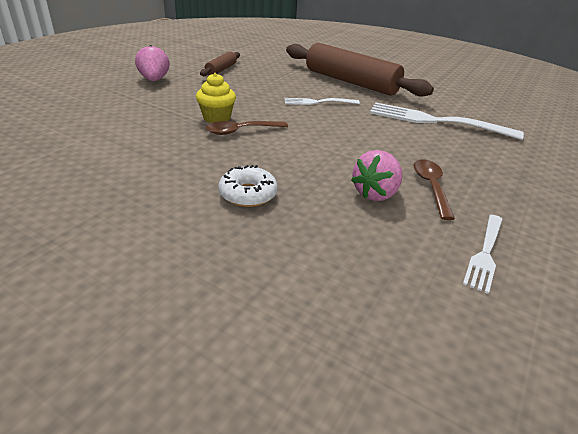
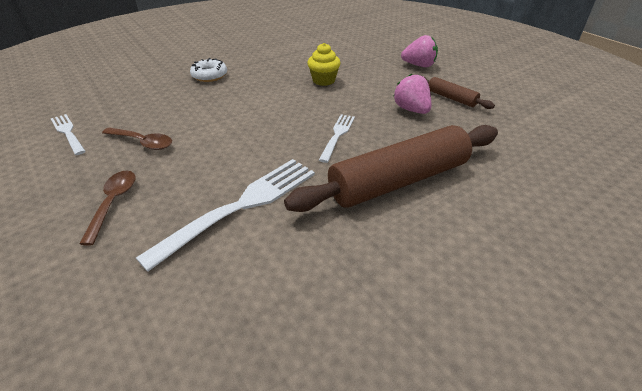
camera: 115 degrees right, 5 degrees up
(241, 131) = (294, 86): brown spoon -> brown spoon (113, 203)
(375, 193) = (163, 116): pink strawberry -> pink strawberry (411, 110)

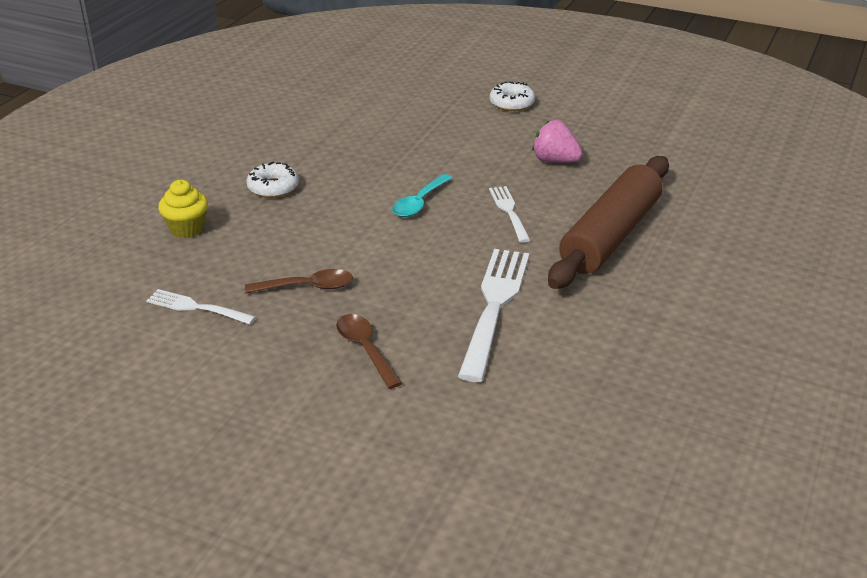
camera: 30 degrees left, 5 degrees down
(282, 110) = (419, 203): none -> turquoise spoon
(323, 80) = (423, 153): yellow cupcake -> yellow cupcake (187, 229)
(419, 65) = (511, 103): pink strawberry -> white donut
(451, 98) = (582, 135): brown rolling pin -> none

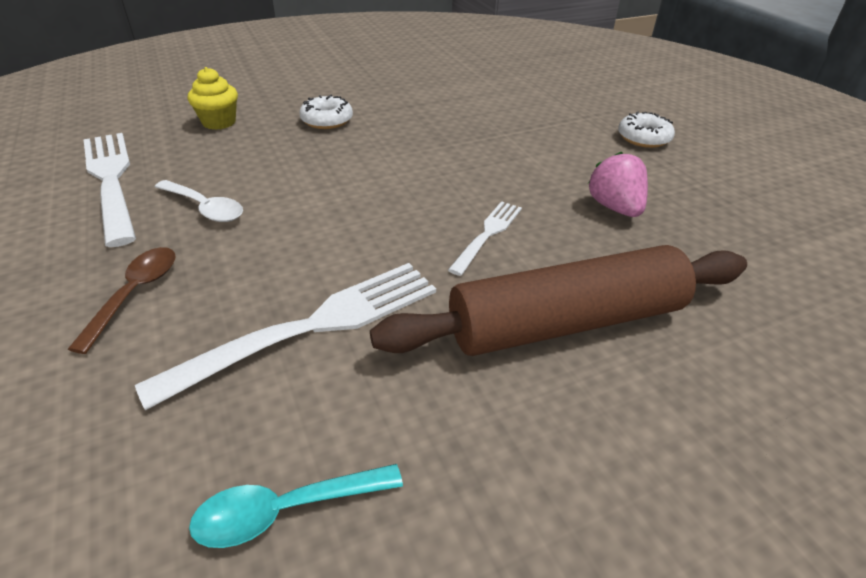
camera: 40 degrees right, 5 degrees up
(197, 308) = (112, 181): white fork -> white fork, size x1.83
(307, 287) = (205, 208): brown spoon -> white spoon
(419, 203) = (416, 184): turquoise spoon -> turquoise spoon (285, 510)

